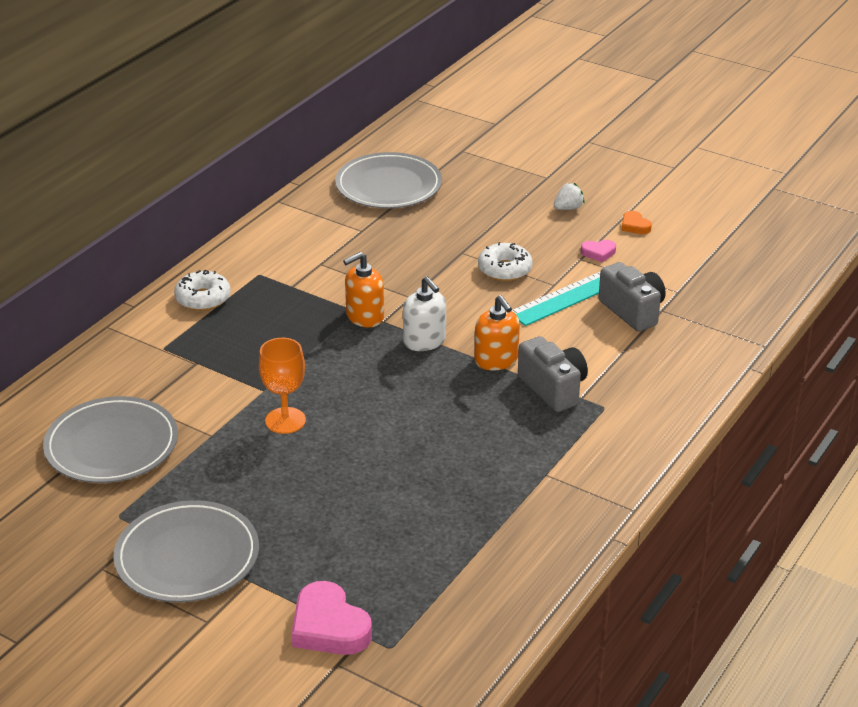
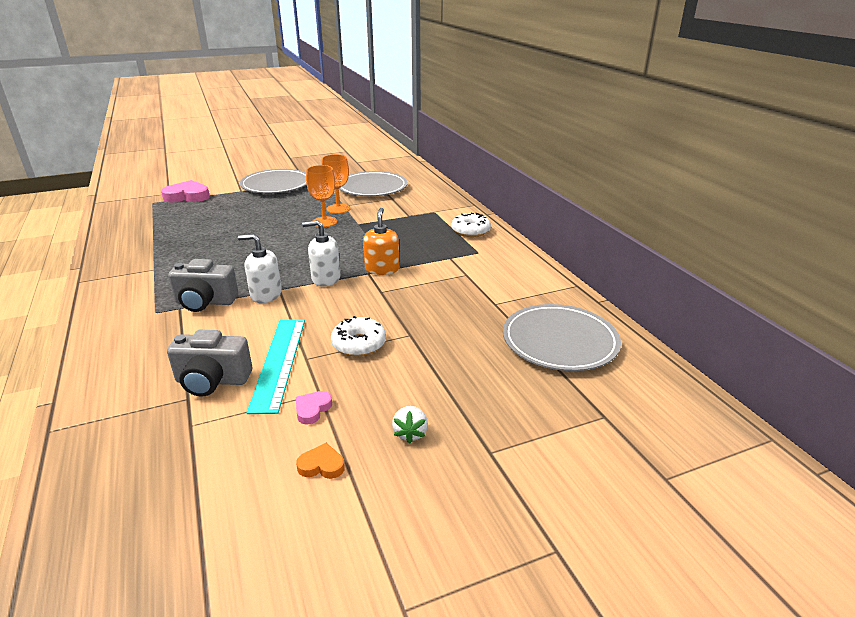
camera: 125 degrees right, 5 degrees down
(229, 433) = (338, 209): none -> orange goblet
(496, 360) = (266, 294): orange soap dispenser -> white soap dispenser

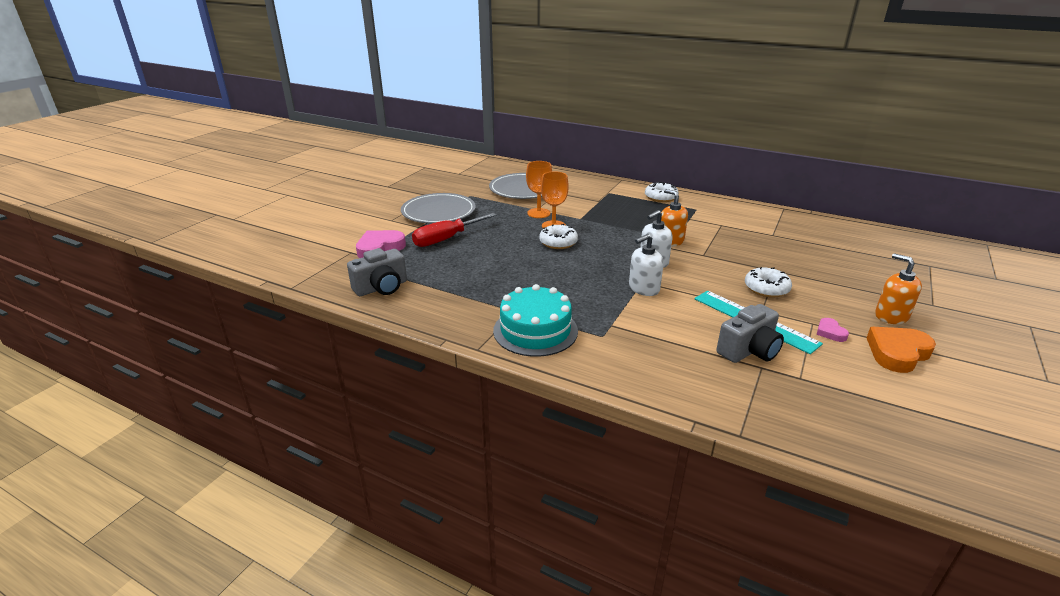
camera: 40 degrees left, 0 degrees up
(131, 287) = (535, 330): none -> turquoise cake
(205, 302) = (618, 312): grey camera -> grey camera (381, 288)
(235, 205) = (446, 239): none -> red screwdriver
(296, 235) = (558, 242): none -> white donut
(321, 465) = (897, 353): orange heart -> orange heart, size x1.96
(410, 433) = (891, 316): white strawberry -> orange soap dispenser
(559, 341) = (841, 240): grey plate -> none

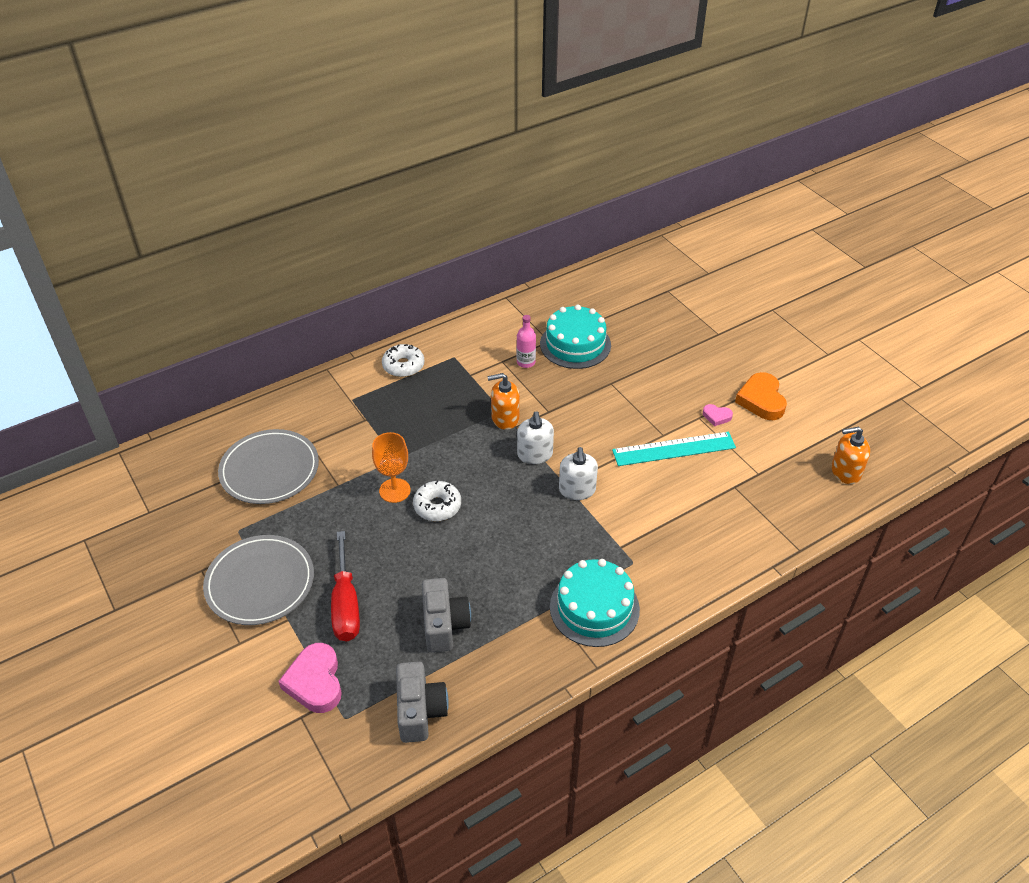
camera: 60 degrees left, 15 degrees up
(538, 213) = (350, 487): orange goblet -> none
(736, 233) = (526, 362): none -> pink bottle
(749, 350) = (710, 480): grey camera -> grey camera (444, 625)
(766, 288) = (634, 409): white donut -> none
(788, 245) = (575, 344): none -> turquoise cake
(891, 316) = (718, 367): orange soap dispenser -> orange soap dispenser (845, 471)

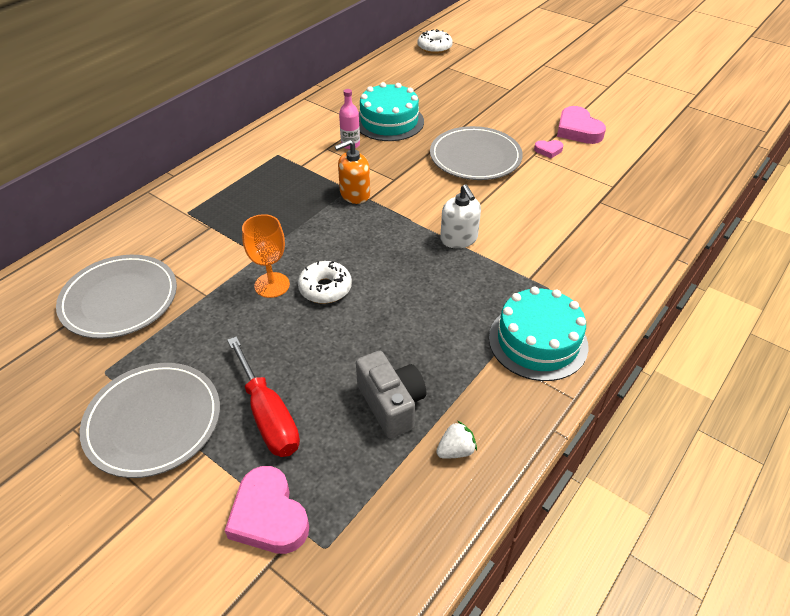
camera: 20 degrees left, 0 degrees up
(403, 366) = (229, 172): white donut -> white donut (434, 47)
(420, 711) = (411, 509): grey camera -> none
(476, 678) = (456, 450): none -> white strawberry
(535, 454) = (400, 218): white soap dispenser -> none
(639, 406) = (475, 157): none -> grey plate
(674, 449) = (527, 184): turquoise ruler -> none
(761, 400) = (578, 130): orange heart -> pink heart
(845, 471) = (683, 168): orange soap dispenser -> none

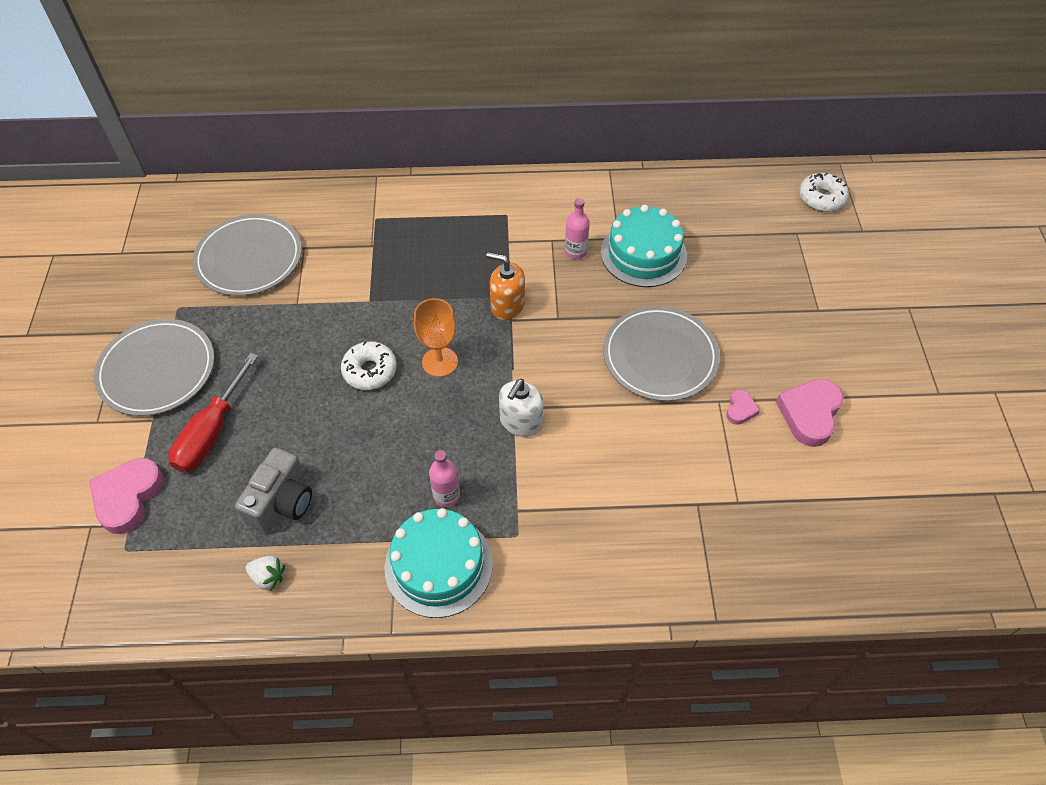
camera: 50 degrees right, 10 degrees up
(272, 285) = (343, 334): orange goblet -> orange goblet (440, 362)
(482, 306) = (446, 495): none -> pink bottle
(548, 150) = (740, 409): pink heart -> pink heart turned 120 degrees counterclockwise

